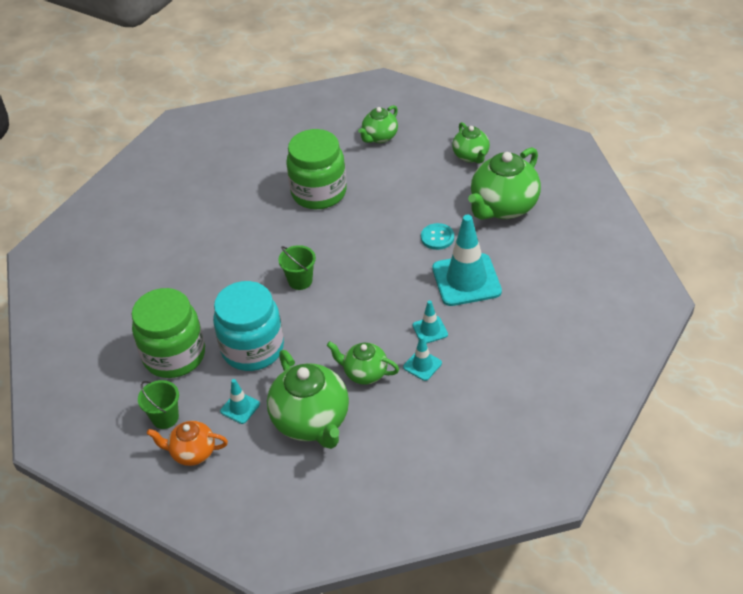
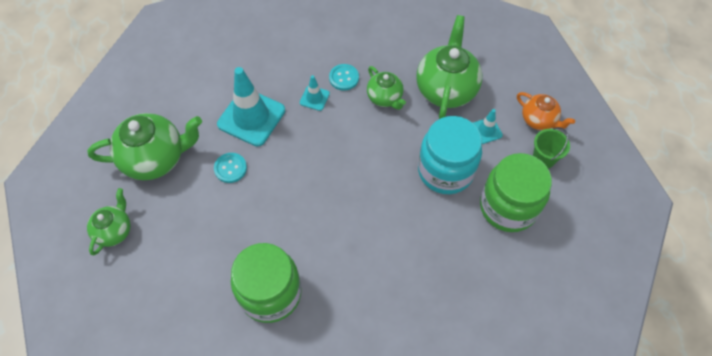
camera: 145 degrees left, 15 degrees up
(300, 281) = (365, 206): green bucket -> none
(379, 137) = (155, 322): green teapot -> none
(422, 365) = (344, 78): turquoise traffic cone -> turquoise button

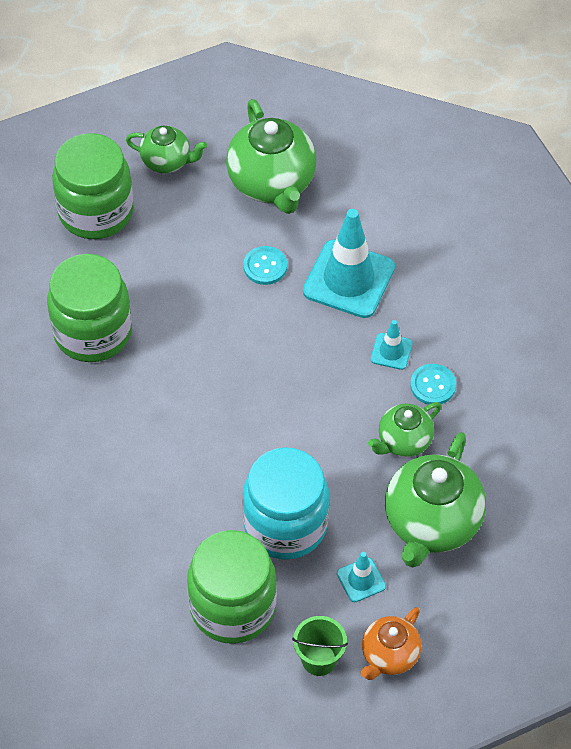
camera: 85 degrees right, 5 degrees down
(152, 287) = (96, 212): none -> green jar
(446, 89) = (431, 524): green teapot -> green teapot turned 105 degrees clockwise

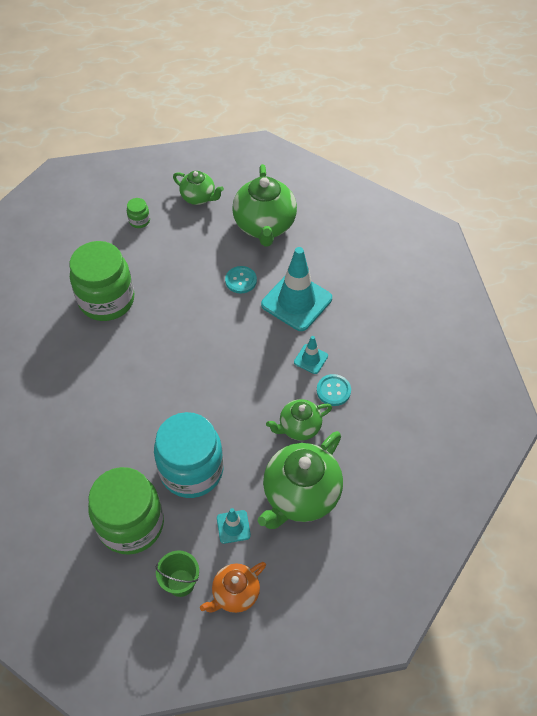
camera: 15 degrees right, 0 degrees up
(96, 212) = (139, 221): green jar -> green jar, size x0.41

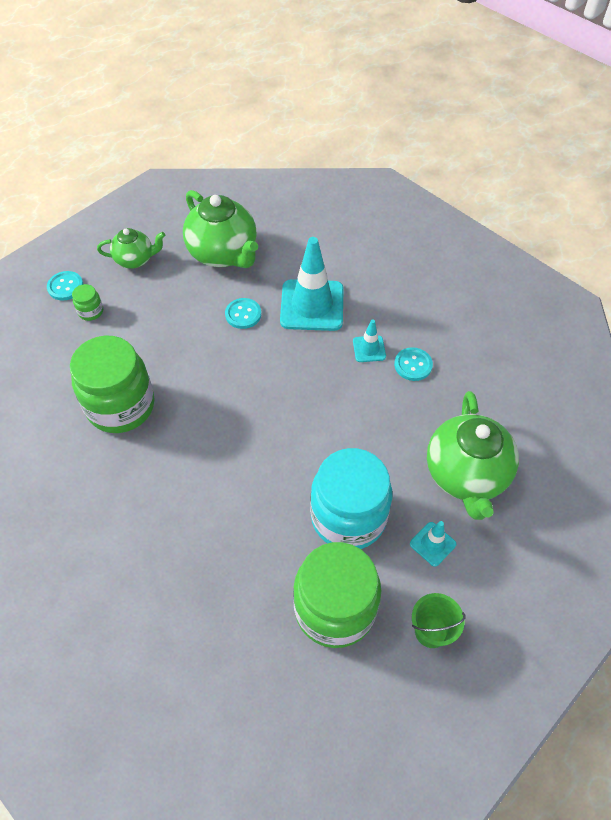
camera: 35 degrees left, 0 degrees up
(137, 193) = (65, 287): none -> turquoise button
(235, 594) = (488, 605): orange teapot -> none
(299, 427) = (411, 415): green teapot -> none

